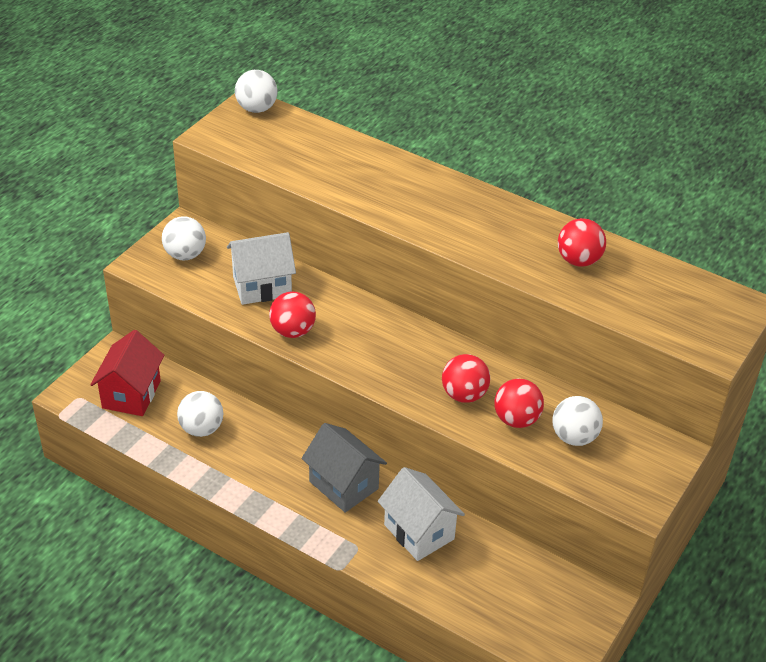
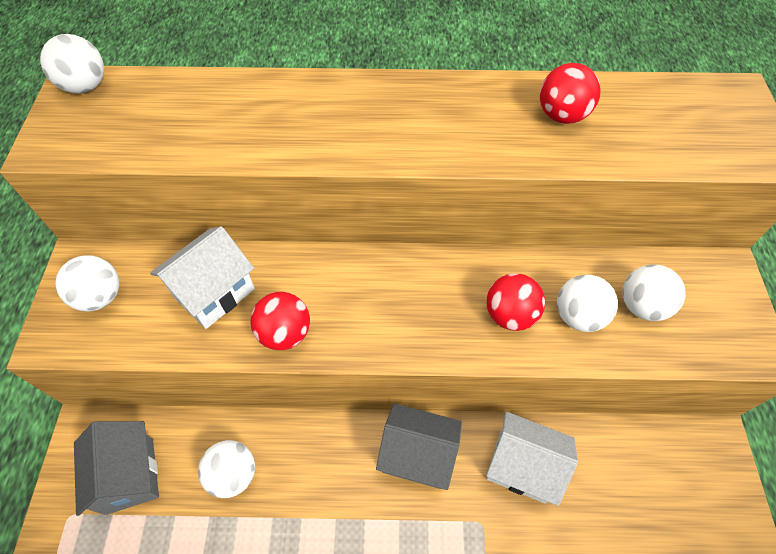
camera: 30 degrees left, 15 degrees up
(131, 394) = (130, 475): red house -> grey house
(516, 419) = (578, 316): red ball -> white ball

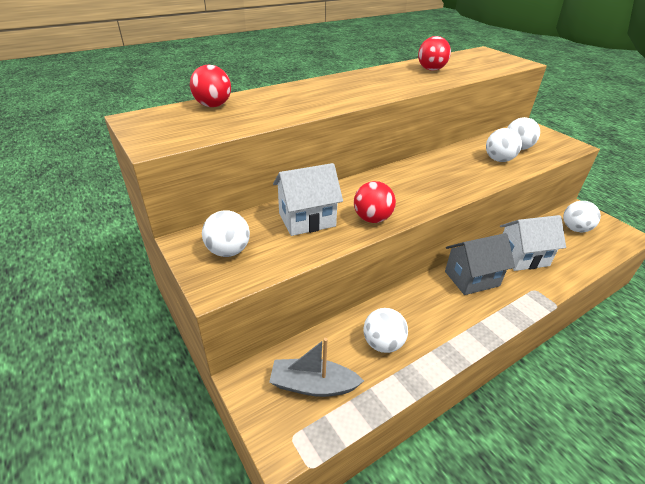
camera: 35 degrees left, 20 degrees down
(86, 86) = (147, 117): white ball -> white ball (575, 229)
(130, 475) = (313, 385): grey house -> grey boat
(214, 293) = (307, 220): white house -> white house turned 60 degrees clockwise
(510, 315) = (471, 170): red ball -> red ball (213, 105)

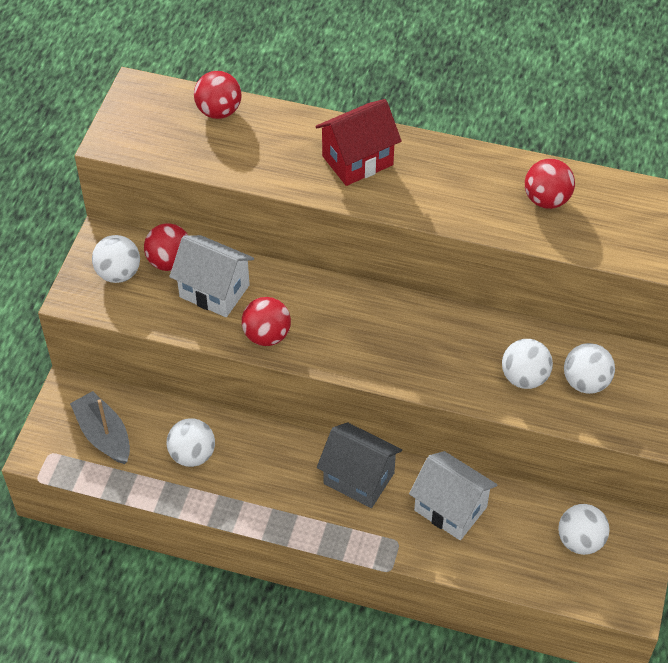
camera: 50 degrees right, 15 degrees up
(255, 224) = (169, 262): none -> red ball
(329, 91) = (357, 160): none -> red house

